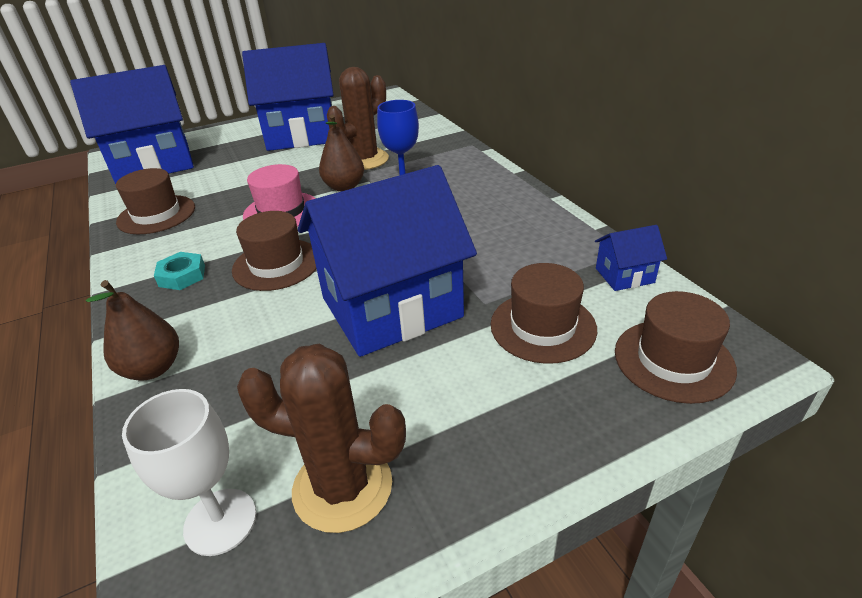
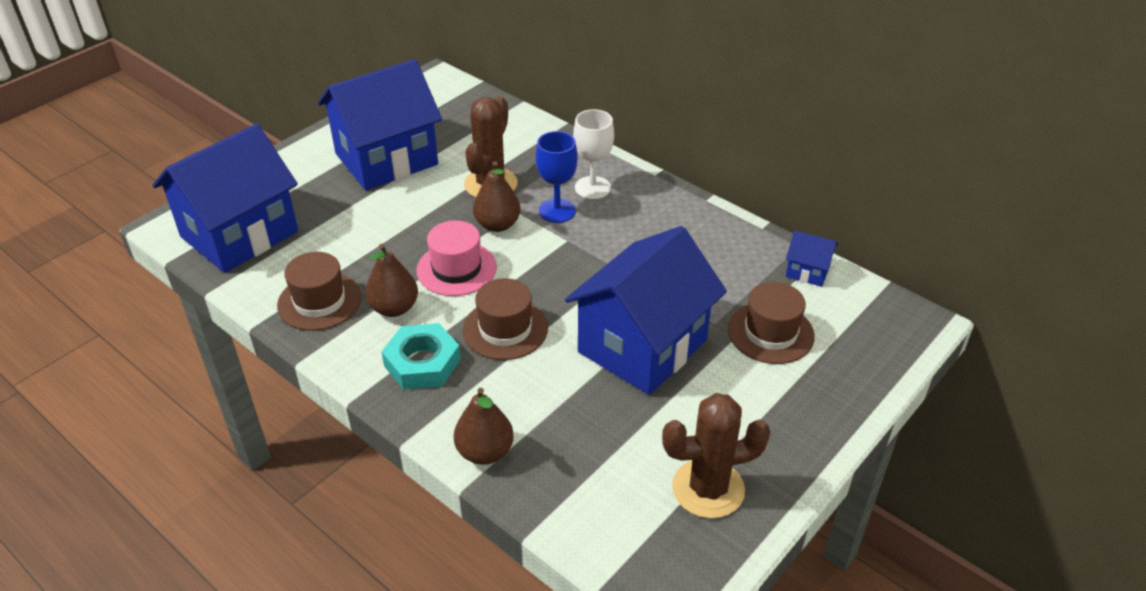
camera: 25 degrees left, 5 degrees up
(182, 276) = (422, 363): turquoise nut -> turquoise nut, size x1.56
(204, 230) = (394, 308): none -> brown pear
(220, 521) = (644, 535): white goblet -> white goblet (592, 188)
(624, 275) = (807, 271): blue house -> blue house turned 60 degrees clockwise
(673, 360) = (872, 336): brown hat -> none

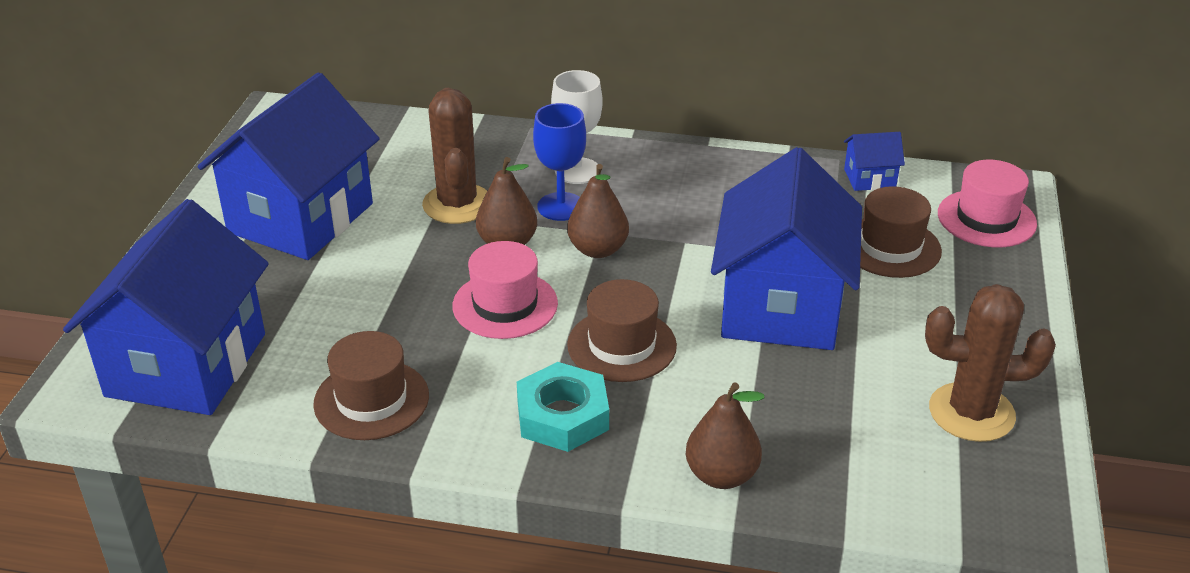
camera: 30 degrees left, 5 degrees down
(394, 308) = (472, 372): brown pear -> brown pear (598, 249)
(708, 489) = (971, 412): brown cactus -> brown cactus turned 45 degrees clockwise
(873, 340) = (986, 219): none -> pink hat

